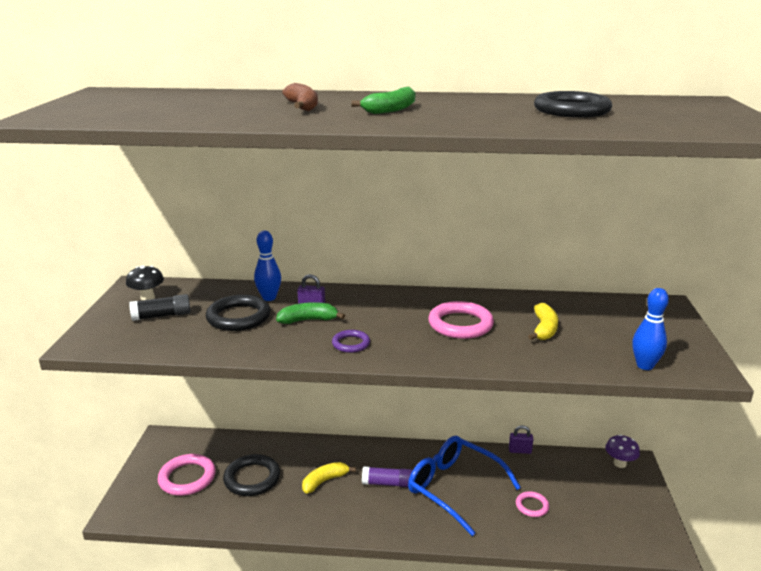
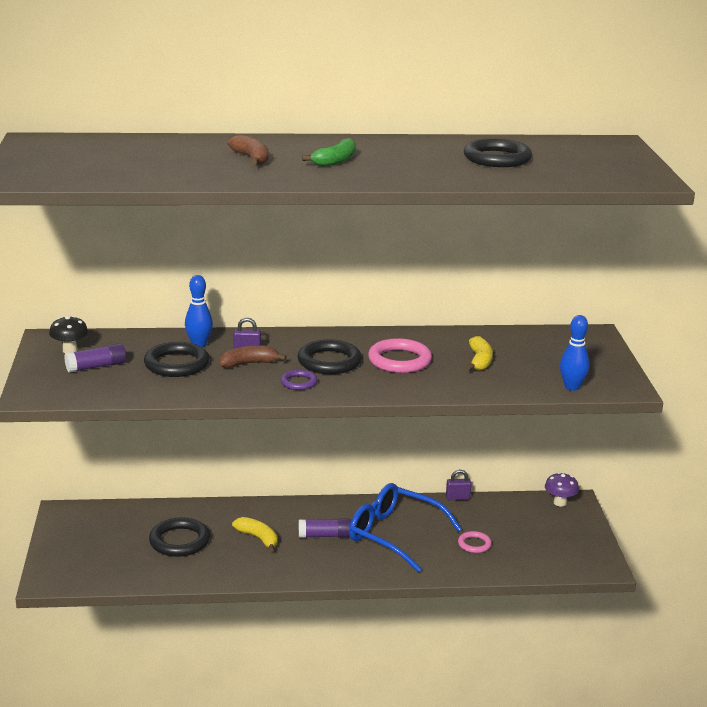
camera: 10 degrees left, 0 degrees up
(162, 316) = (96, 367): black glue stick -> purple glue stick
(187, 478) = (108, 545): pink ring -> none
(308, 320) = (249, 364): green banana -> brown banana
(324, 481) = (258, 538): yellow banana -> yellow banana turned 90 degrees clockwise
(388, 322) = (329, 362): none -> black ring

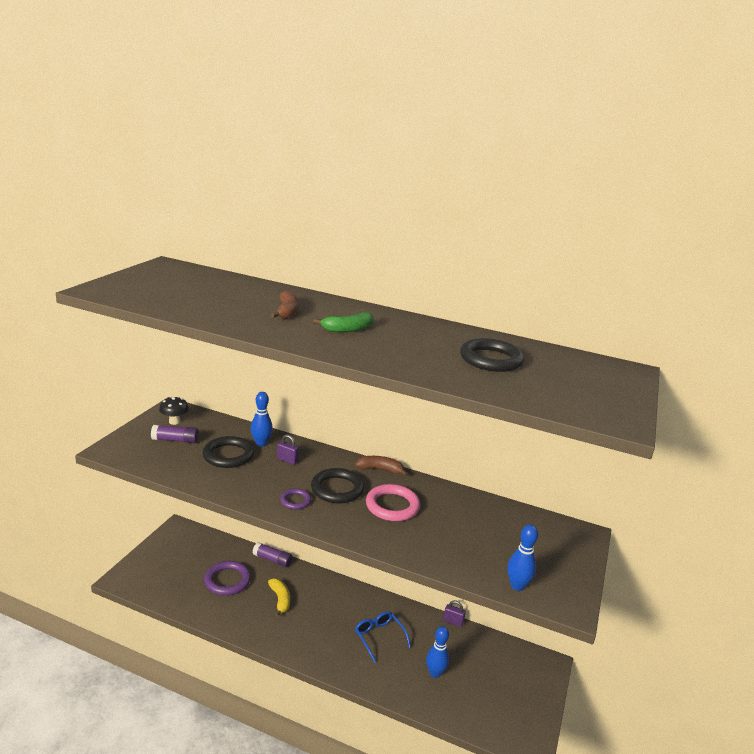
camera: 25 degrees right, 0 degrees up
(179, 541) = (227, 581): black ring -> purple ring
(249, 364) = (277, 471): brown banana -> brown banana (380, 470)
(325, 536) = (328, 617): purple glue stick -> purple glue stick (272, 560)
(394, 535) = (379, 637): blue glasses -> blue glasses, size x0.59
(474, 544) = (435, 673): pink ring -> blue bowling pin
(480, 361) = (458, 528): yellow banana -> none
(560, 503) = (535, 660): purple mushroom -> none

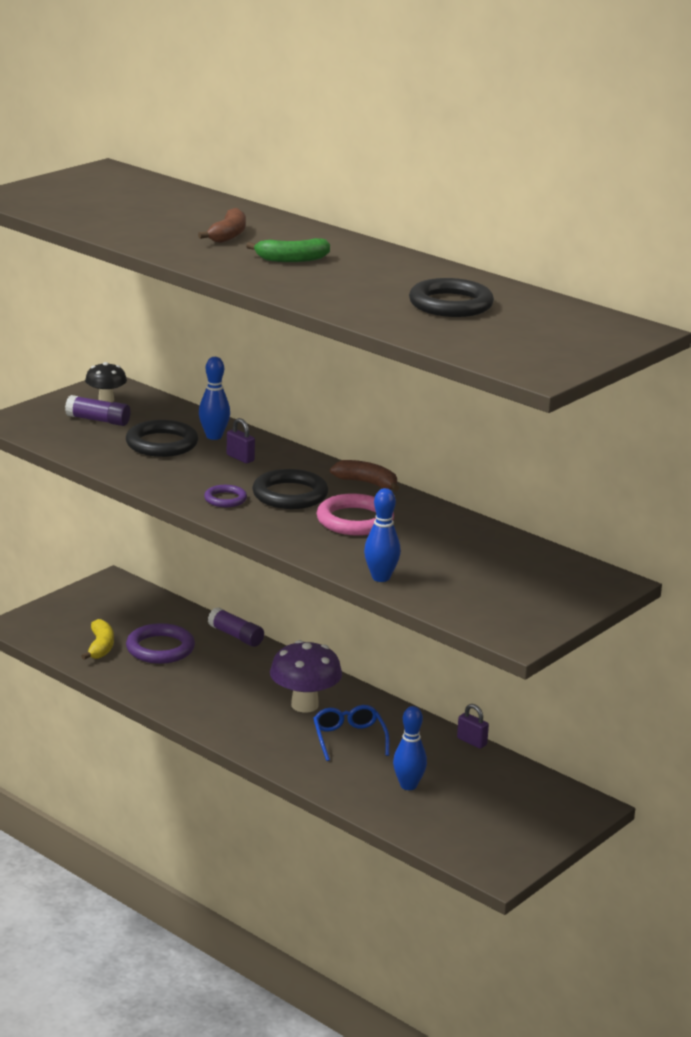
camera: 20 degrees right, 0 degrees up
(280, 600) = (226, 679): yellow banana -> yellow banana (100, 647)
(339, 612) = (304, 705): none -> purple mushroom
(517, 586) = (463, 612): blue bowling pin -> blue bowling pin (381, 577)

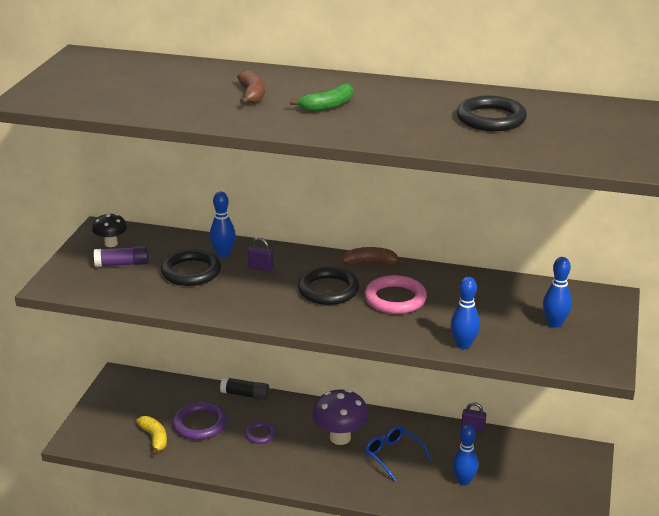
camera: 25 degrees left, 5 degrees up
(225, 499) = (286, 308): purple ring -> purple ring (260, 434)
(236, 636) = (245, 395): purple glue stick -> black glue stick
(510, 587) = (554, 323): none -> blue bowling pin

